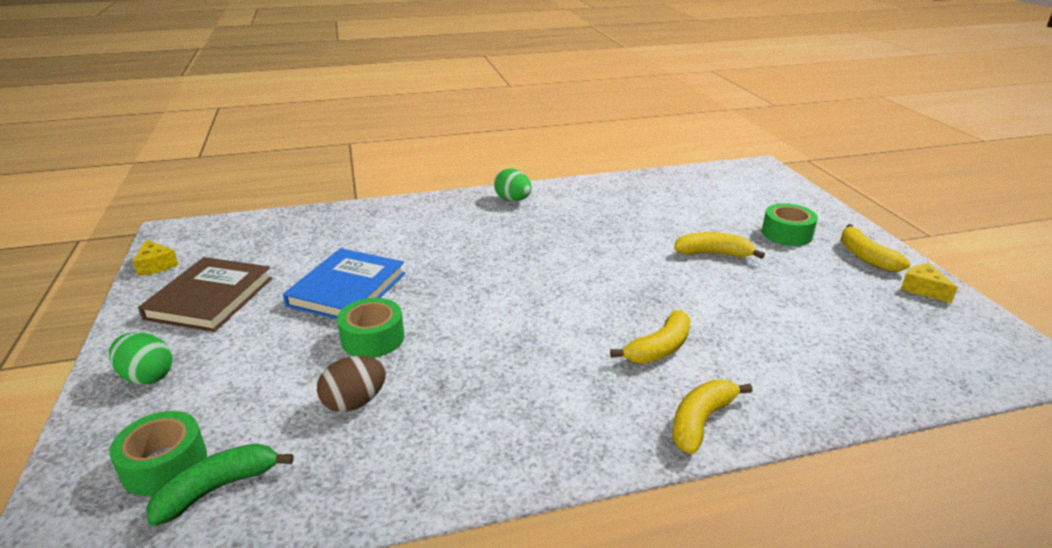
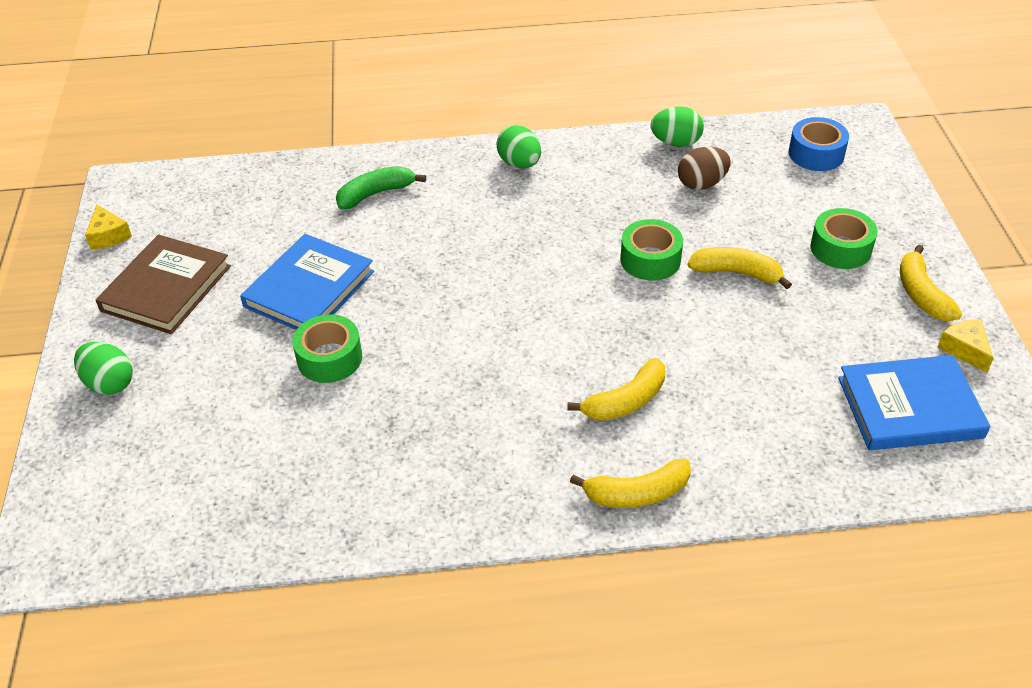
camera: 10 degrees right, 15 degrees up
(164, 464) = (131, 482): green tape -> green tape (650, 259)
(217, 489) = (177, 512): green banana -> green banana (375, 194)
(354, 402) = (304, 434): brown egg -> brown egg (701, 184)
(630, 182) = (676, 143): none -> green egg
(701, 421) = (637, 493): yellow banana -> yellow banana turned 150 degrees counterclockwise
(737, 183) = (816, 154): none -> blue tape
(906, 332) = (909, 407): none -> blue book

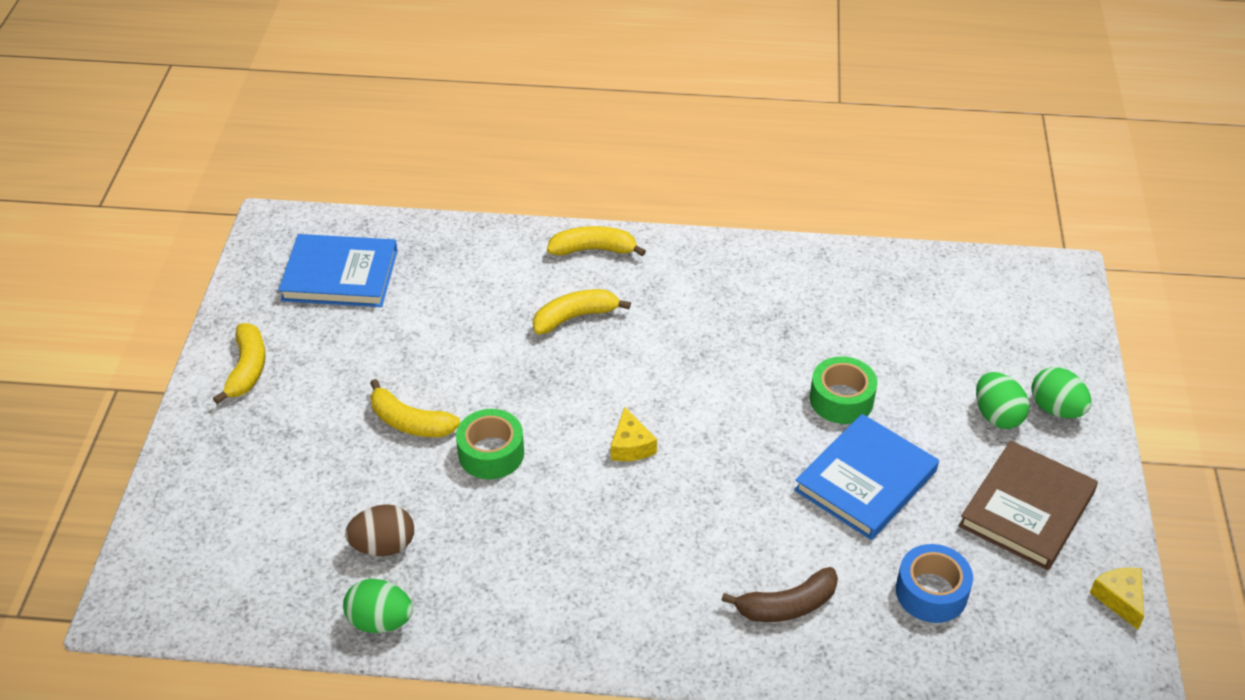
camera: 170 degrees left, 0 degrees up
(375, 194) = (787, 605): green banana -> brown banana
(519, 163) = (594, 623): green egg -> green egg (997, 416)
(816, 154) = (219, 567): blue tape -> blue tape (931, 592)
(841, 248) = (286, 432): green tape -> none
(965, 349) = (254, 313): yellow cheese -> yellow cheese (631, 446)

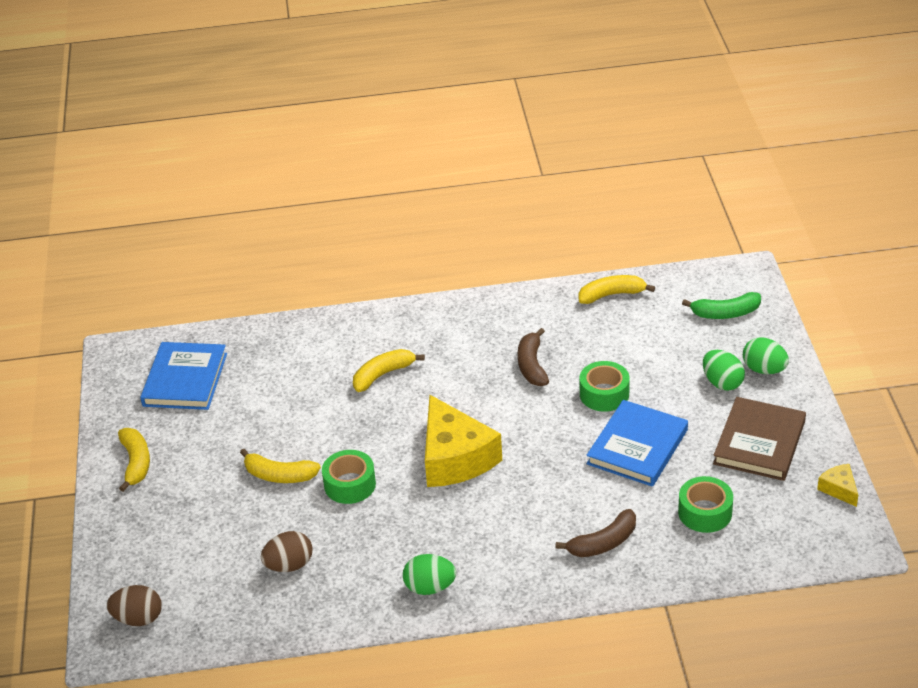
camera: 10 degrees left, 5 degrees down
(179, 576) = (138, 618): none -> brown egg
(340, 275) = (185, 380): blue book -> blue book turned 75 degrees counterclockwise
(380, 621) = (305, 616): green egg -> green egg (430, 587)
(593, 250) = (381, 322): yellow banana -> yellow banana (611, 295)
(631, 446) = (455, 458): yellow cheese -> yellow cheese, size x2.24
(761, 343) = (532, 365): none -> brown banana
(931, 592) = (705, 512): blue tape -> green tape
(1023, 323) = (725, 313): none -> green banana

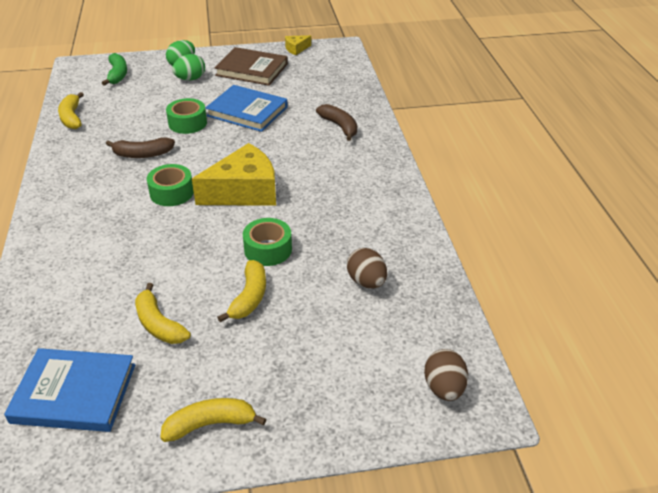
camera: 95 degrees left, 0 degrees up
(383, 375) = (124, 235): yellow banana -> yellow banana (159, 324)
(430, 587) = (386, 201): green egg -> none
(705, 512) = (313, 90): green tape -> green tape (171, 192)

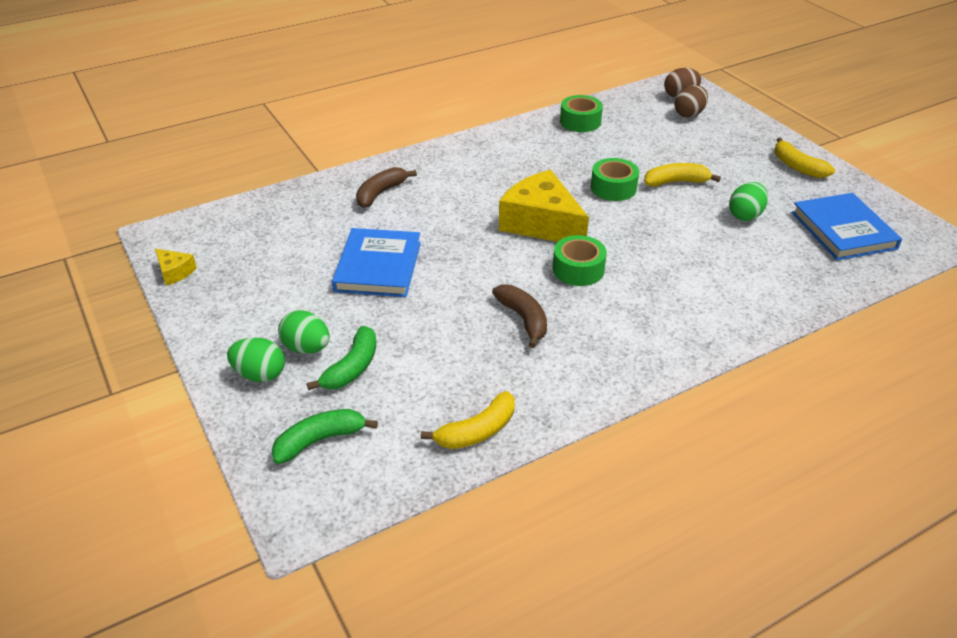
camera: 110 degrees left, 0 degrees up
(159, 324) = (745, 215): yellow banana -> green egg
(160, 90) = (352, 367): none -> green banana
(187, 123) = (431, 307): green tape -> green tape (580, 121)
(252, 70) = (257, 296): brown book -> none
(366, 282) = (610, 136): brown egg -> brown egg (689, 114)

